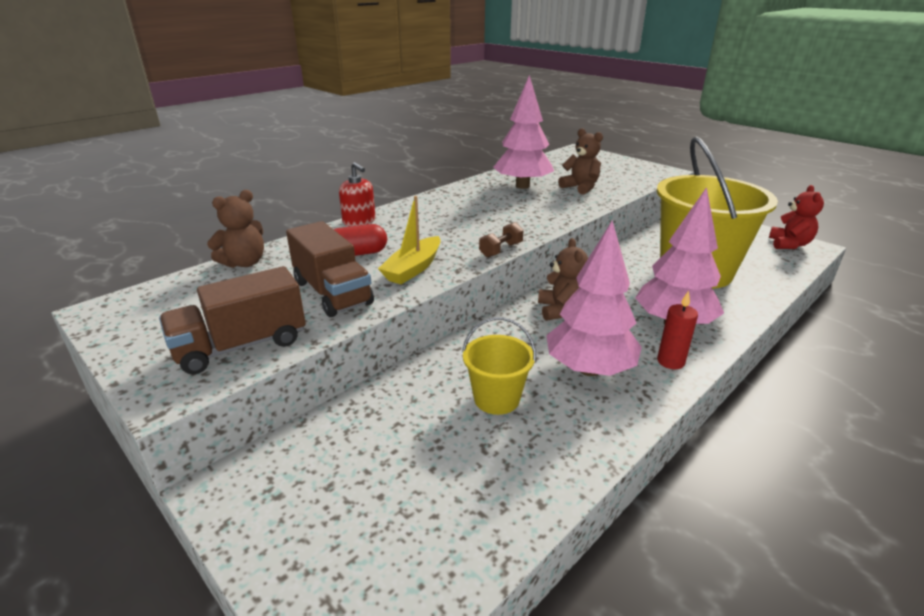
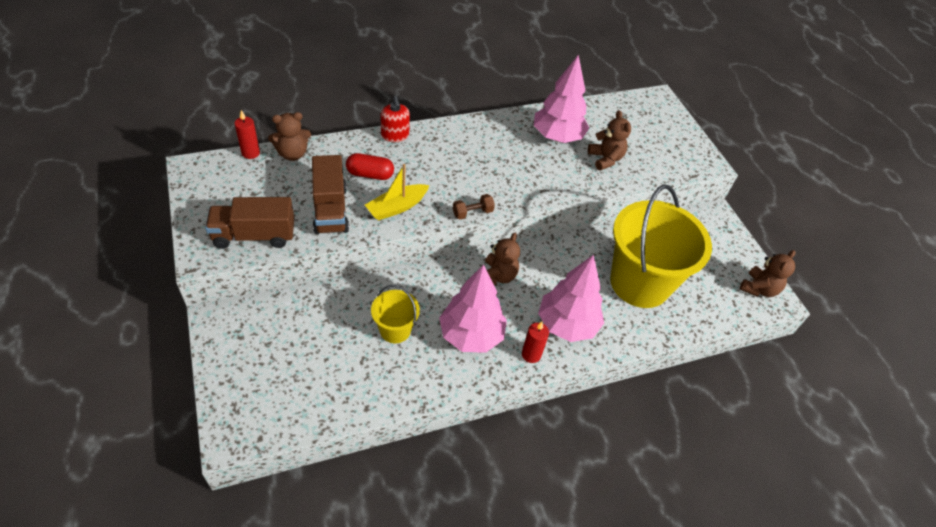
camera: 20 degrees right, 20 degrees up
(185, 276) = (250, 153): none -> red candle
(789, 244) = (758, 289): red teddy bear -> brown teddy bear

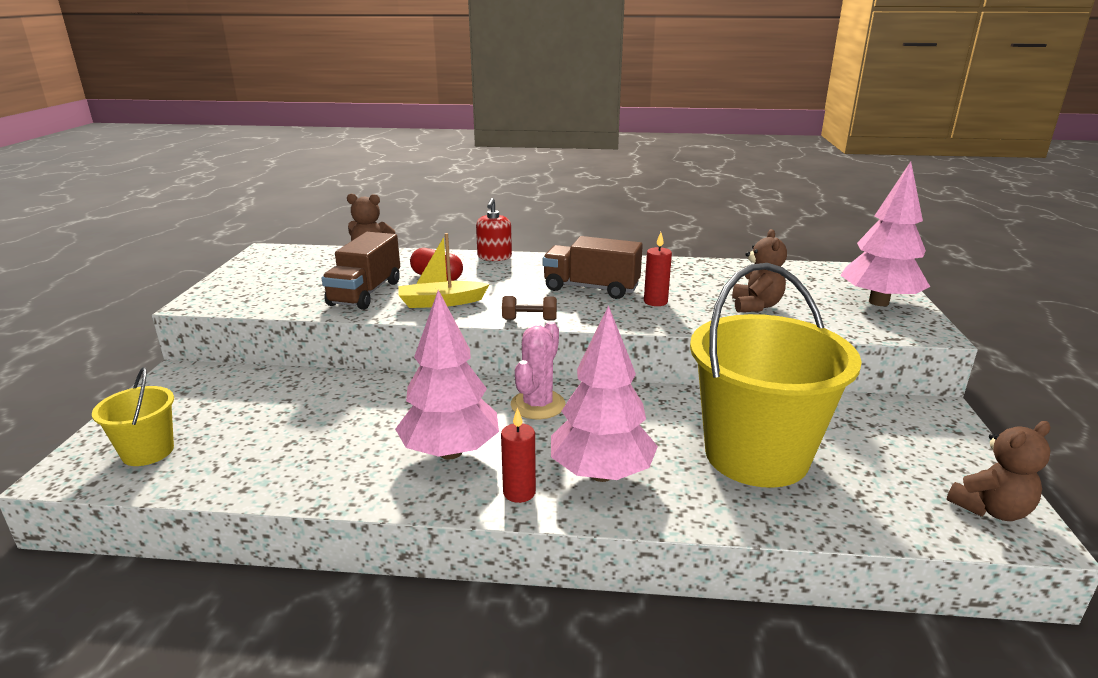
camera: 30 degrees right, 25 degrees down
(250, 153) = (332, 249): red candle -> red candle (655, 302)
(254, 235) = (266, 297): brown truck -> brown truck (591, 288)
(395, 330) = (357, 425): yellow bucket -> yellow bucket (148, 452)
(497, 276) = (538, 405): brown teddy bear -> pink cactus
(557, 137) = (699, 281): pink tree -> pink tree (878, 302)

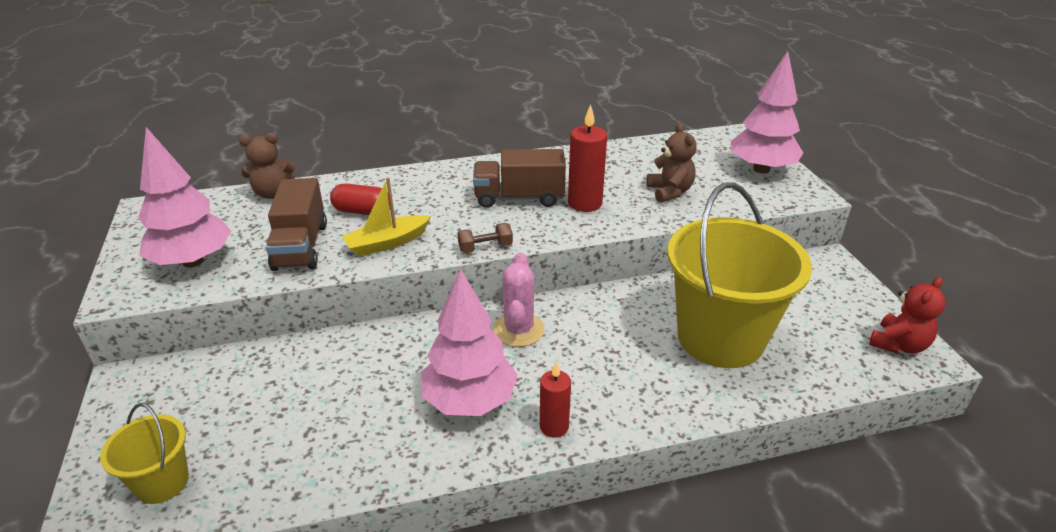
camera: 20 degrees left, 10 degrees up
(494, 257) = (403, 174): red soap dispenser -> none
(601, 474) = (610, 388): pink tree -> pink tree (192, 261)
(655, 302) = (584, 203): red candle -> red candle, size x1.55
(990, 509) = (898, 345): brown teddy bear -> red teddy bear

